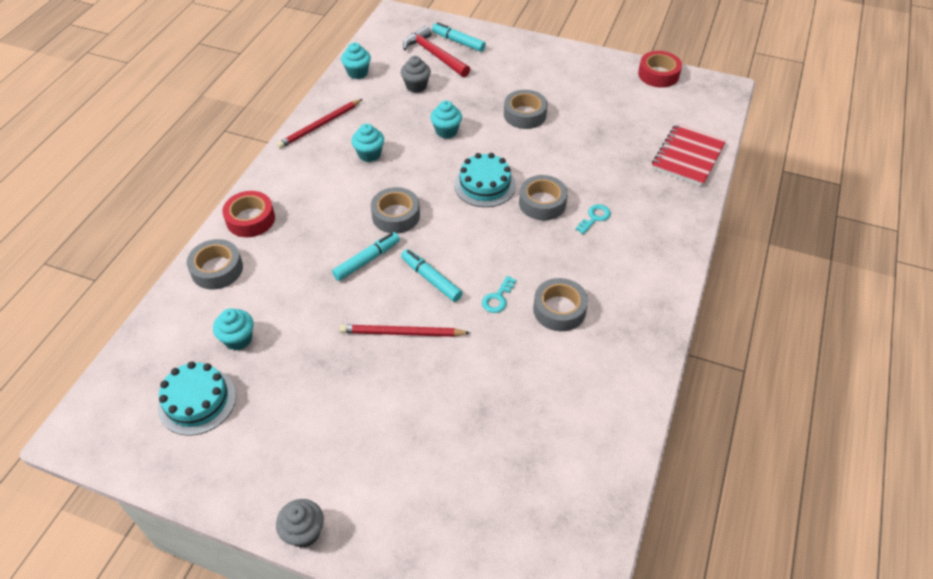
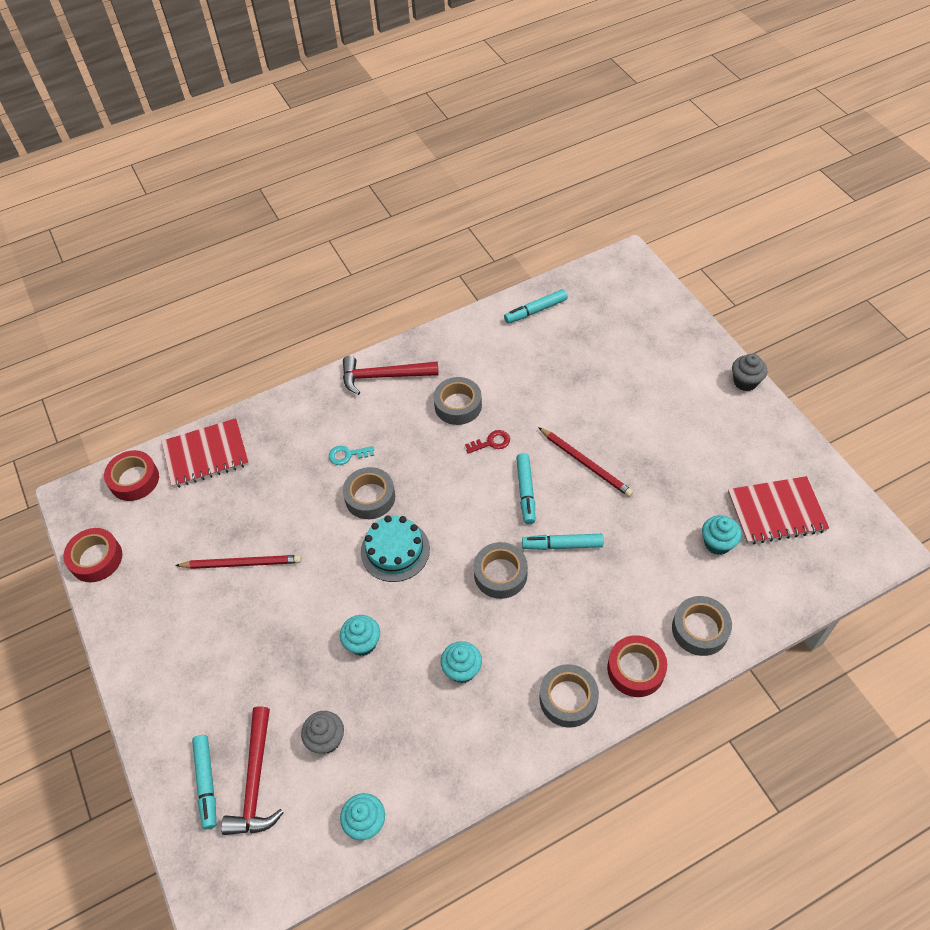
camera: 135 degrees left, 5 degrees up
(197, 401) = (776, 512): turquoise cake -> red notebook
(320, 125) = (478, 757): red pencil -> red pencil (242, 563)
(497, 298) = (491, 442): turquoise key -> red key
(525, 114) = (271, 606): grey tape -> grey tape (568, 699)
(597, 460) = (535, 310): none -> turquoise marker
(649, 291) = (383, 376): none -> red hammer
(707, 117) = (134, 480): none -> red tape

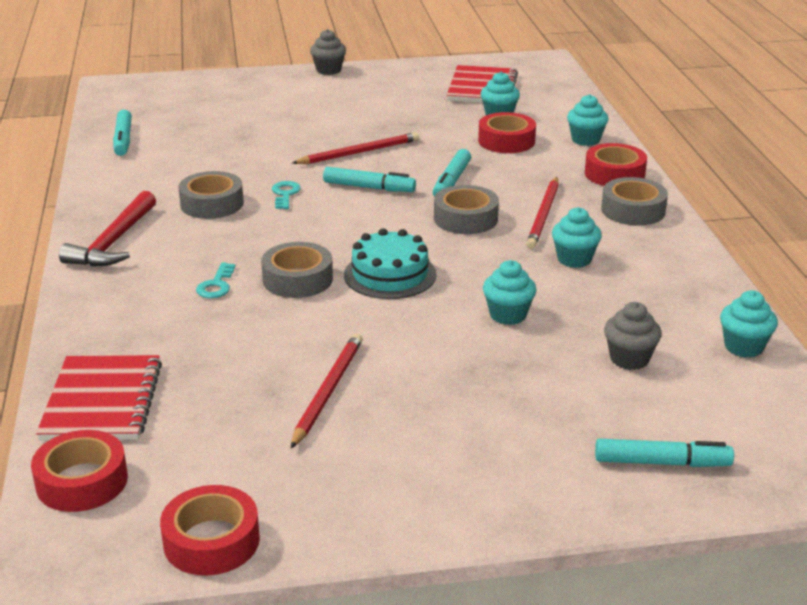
camera: 75 degrees left, 25 degrees down
(255, 781) = (670, 420): red hammer -> none
(491, 442) = (285, 194): red key -> turquoise key
(529, 629) = (543, 215): none -> red pencil
(663, 564) = (506, 141): none -> red tape
(700, 629) = (585, 140): grey tape -> turquoise cupcake

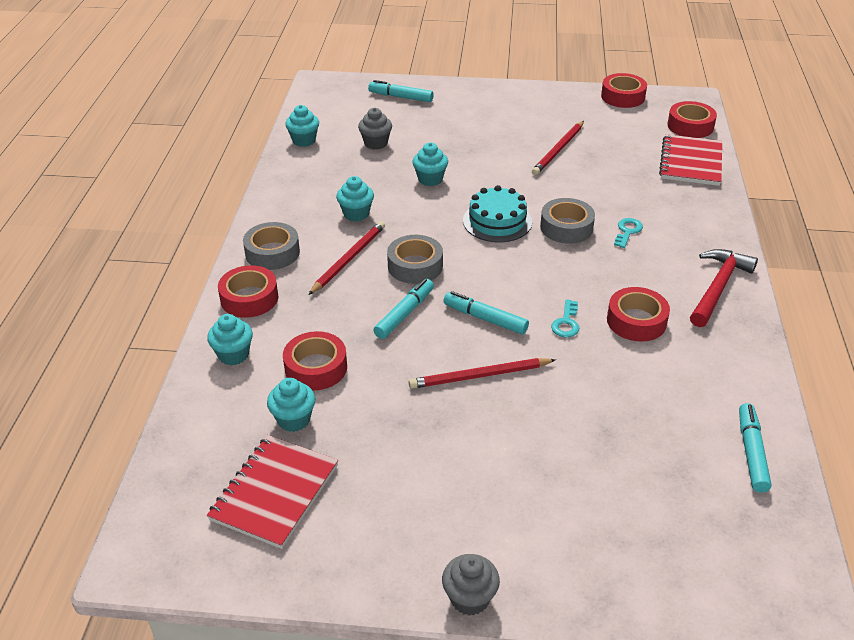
camera: 165 degrees left, 10 degrees up
(212, 204) = (636, 321): grey tape -> red tape

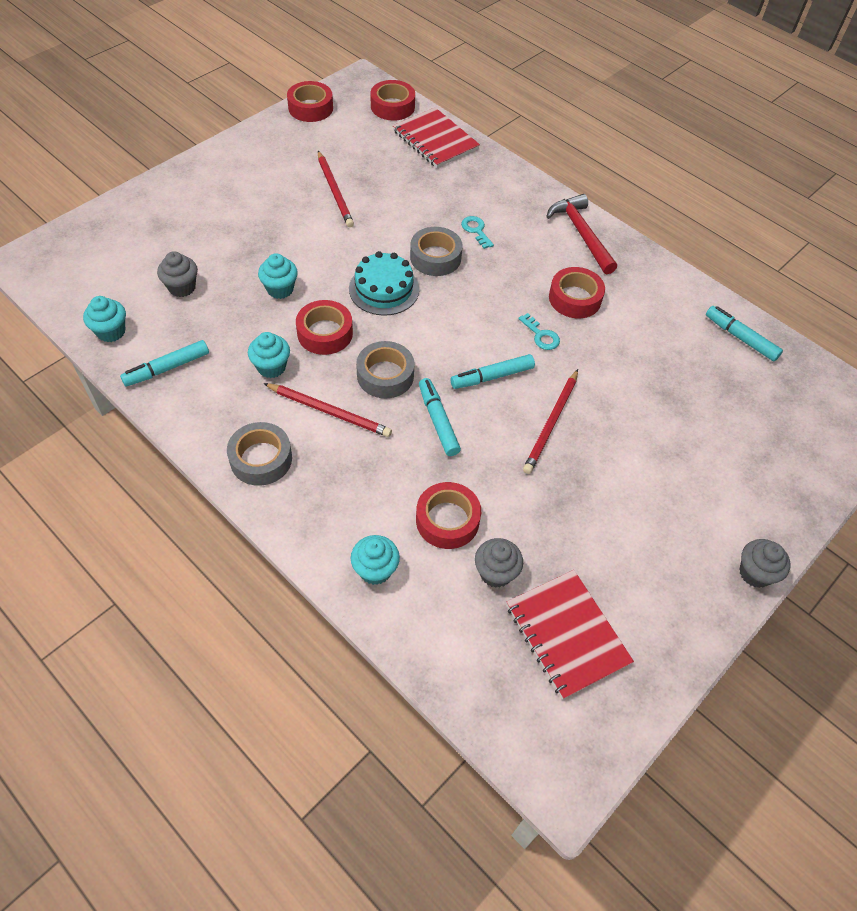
camera: 55 degrees left, 15 degrees up
(249, 298) = (309, 514): red tape -> red tape (325, 333)
(294, 419) = (495, 573): turquoise cupcake -> grey cupcake
(349, 259) = (329, 411): red pencil -> red pencil turned 135 degrees clockwise
(401, 97) = (130, 224): turquoise marker -> turquoise marker (167, 368)

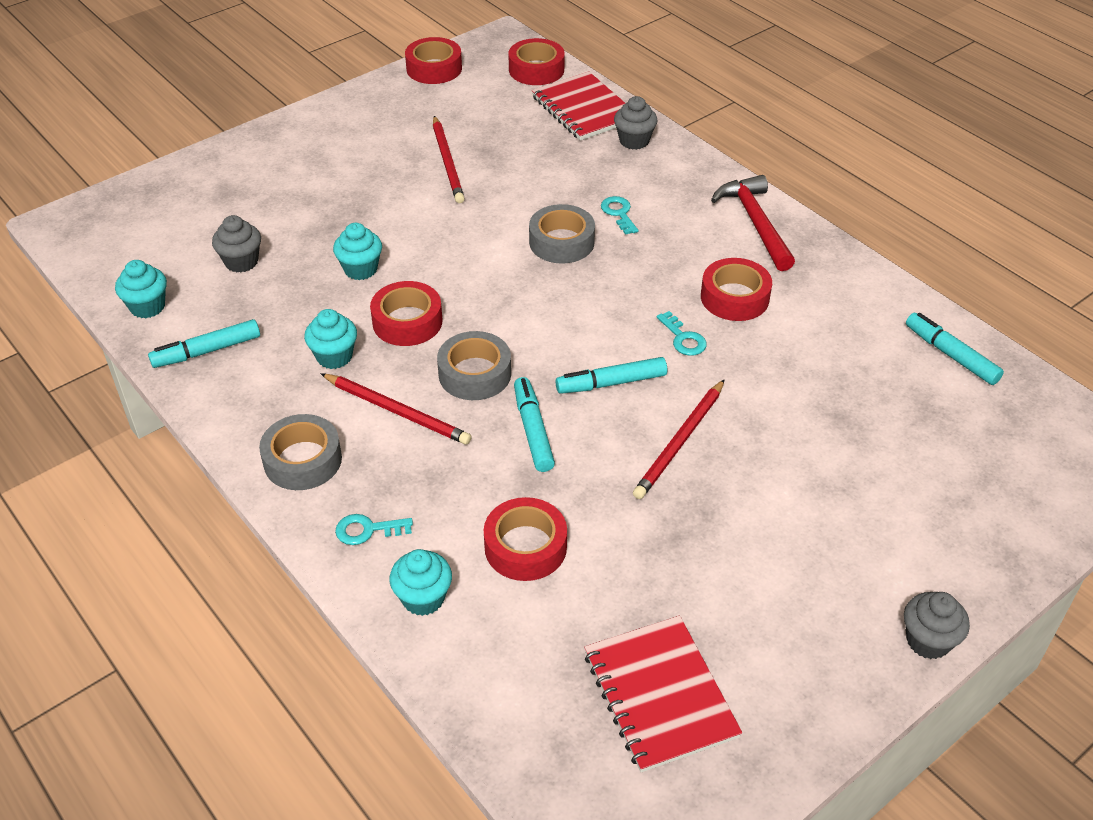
camera: 10 degrees right, 10 degrees down
(322, 515) = (367, 530): none -> turquoise key
(384, 289) = (490, 275): turquoise cake -> none
(495, 573) = (578, 613): grey cupcake -> grey cupcake (634, 141)

